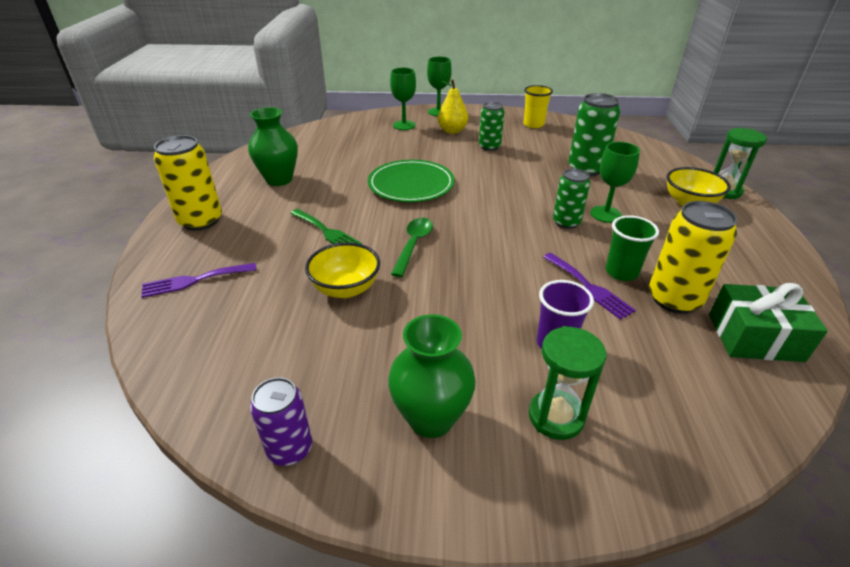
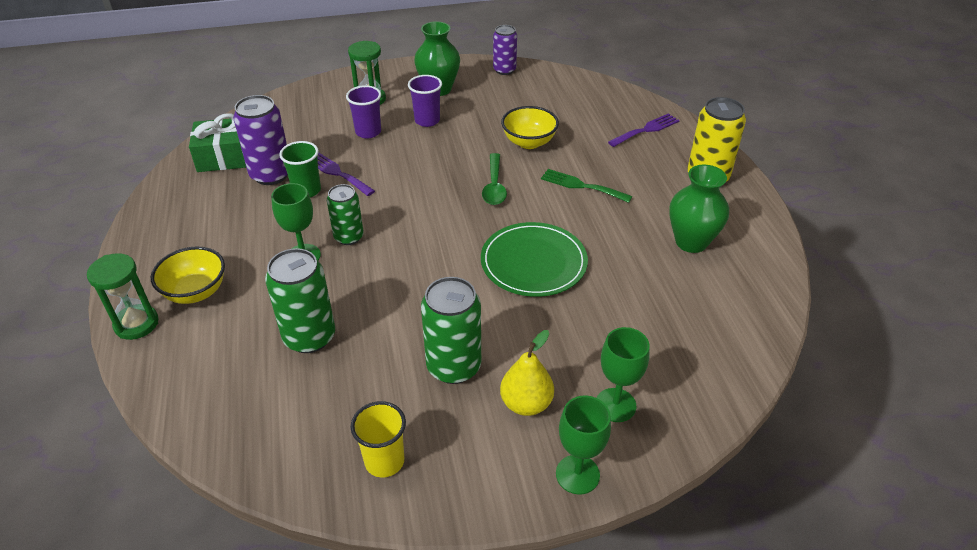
camera: 165 degrees right, 5 degrees up
(466, 349) = (427, 120): none -> purple cup
(489, 147) = (453, 366): green can -> green can, size x1.55
(674, 299) = (271, 174): yellow can -> purple can

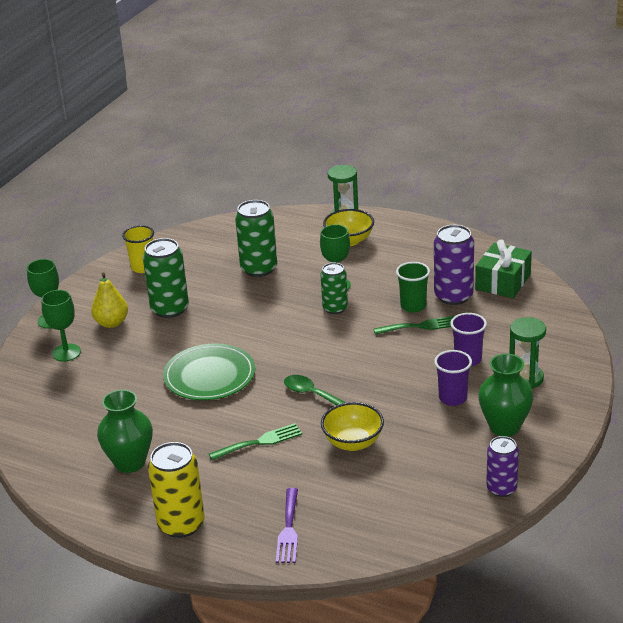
camera: 130 degrees right, 10 degrees down
(337, 173) = (421, 326): purple fork -> green fork

